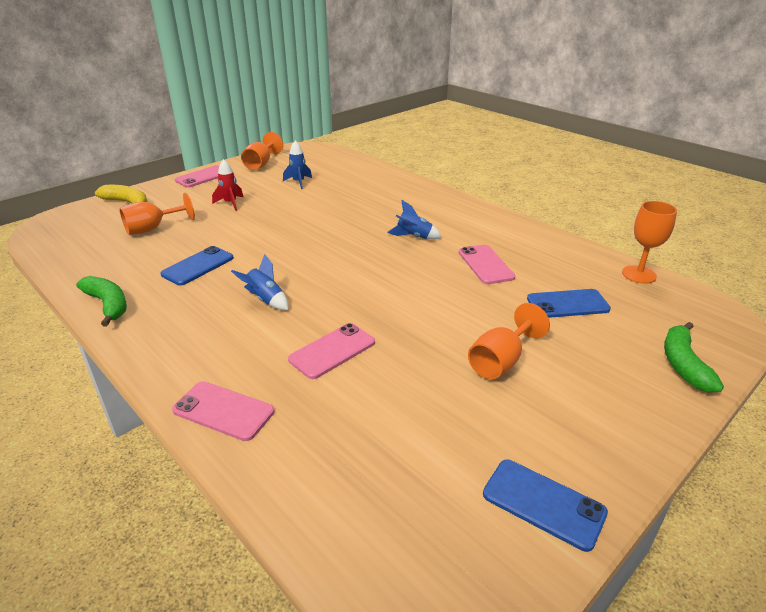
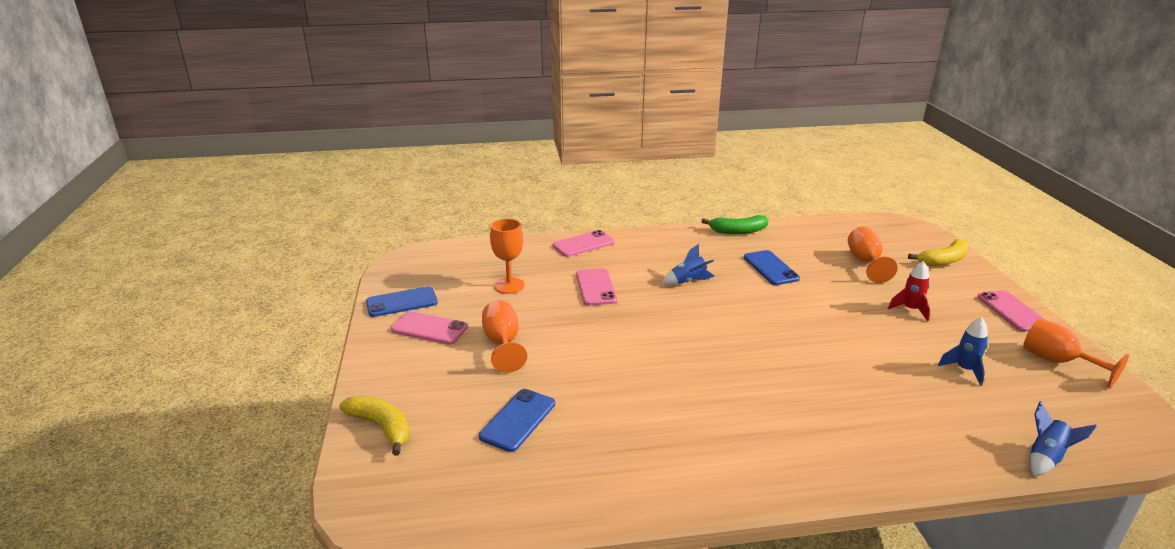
camera: 125 degrees right, 5 degrees down
(414, 237) = (737, 392): blue rocket -> blue rocket (1046, 458)
(485, 265) = (634, 410): pink phone -> pink phone (429, 328)
(639, 274) = (498, 514): orange goblet -> orange goblet (509, 285)
(683, 364) = (381, 427): green banana -> yellow banana

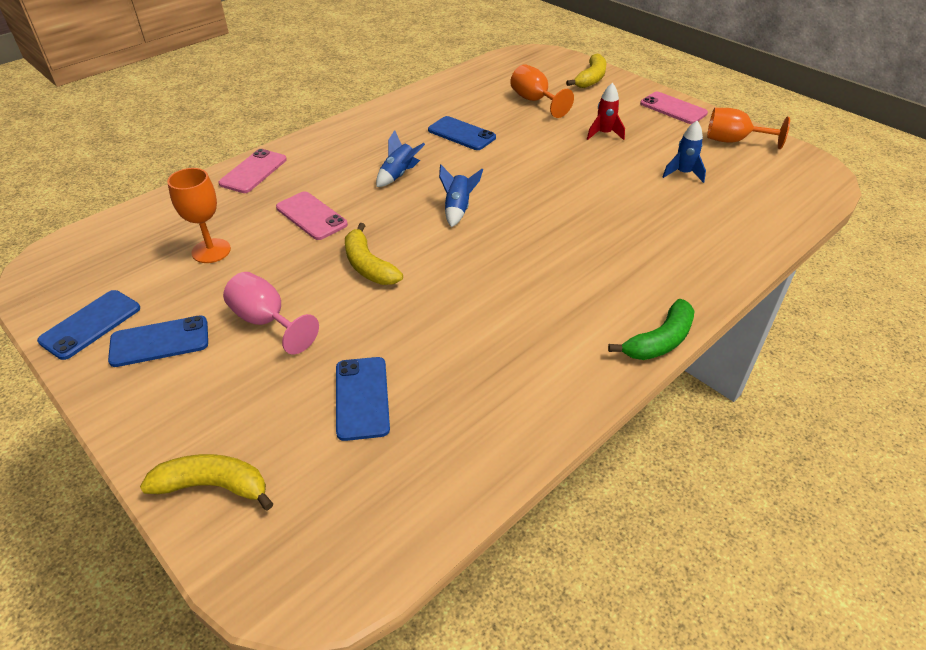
camera: 35 degrees left, 15 degrees up
(429, 328) = (159, 341): pink phone -> blue phone
(503, 344) = (267, 321): orange goblet -> pink goblet
(605, 336) = (368, 266): none -> yellow banana
(738, 231) = (400, 105): green banana -> green banana (660, 341)
(1046, 458) = (787, 224): blue rocket -> blue rocket (458, 209)

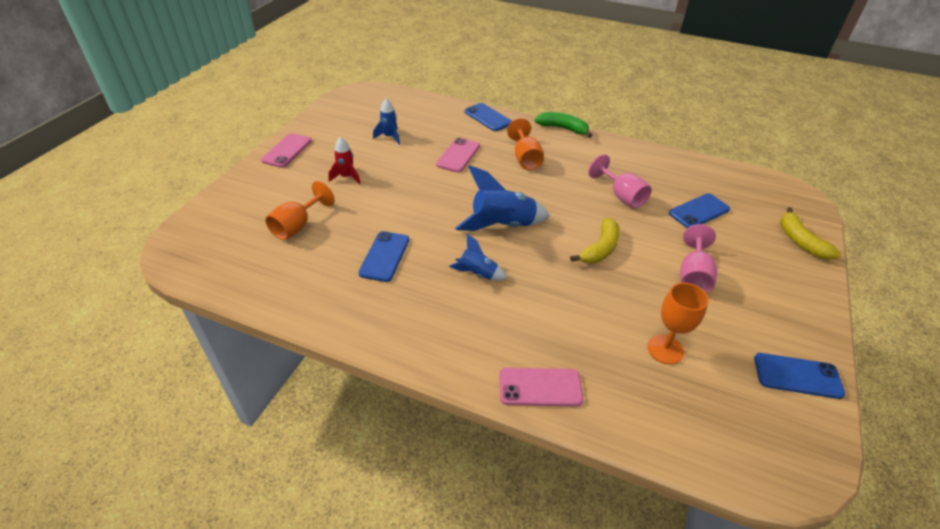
camera: 115 degrees left, 0 degrees up
(159, 341) = (763, 322): blue phone -> blue phone (488, 117)
(311, 216) = (572, 306): pink phone -> pink phone (458, 155)
(448, 329) = (621, 196): none -> pink goblet
(458, 209) = (502, 225): blue rocket -> blue rocket, size x1.79
(591, 79) = (236, 201): yellow banana -> none
(733, 141) = (331, 122): orange goblet -> orange goblet (525, 158)

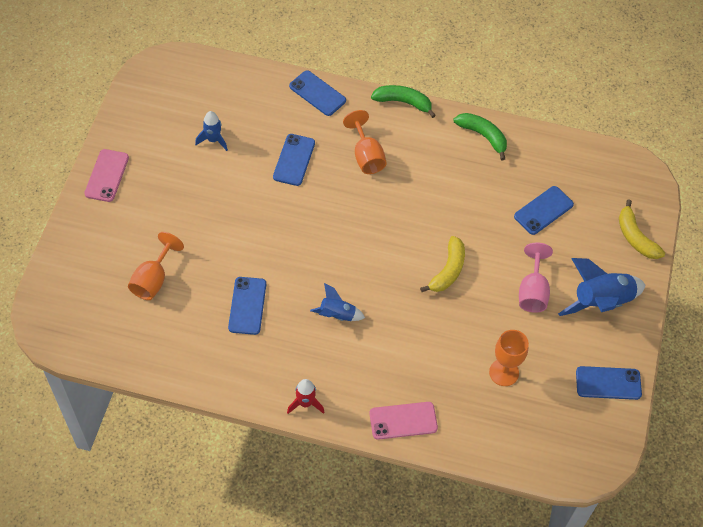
camera: 10 degrees left, 15 degrees up
(347, 177) = (183, 207): red rocket -> red rocket (305, 403)
(458, 155) = (294, 160): pink phone -> blue phone
(502, 225) = (353, 253): blue rocket -> blue rocket (601, 302)
(621, 196) = (468, 199): pink goblet -> none
(635, 155) = (483, 136): none -> green banana

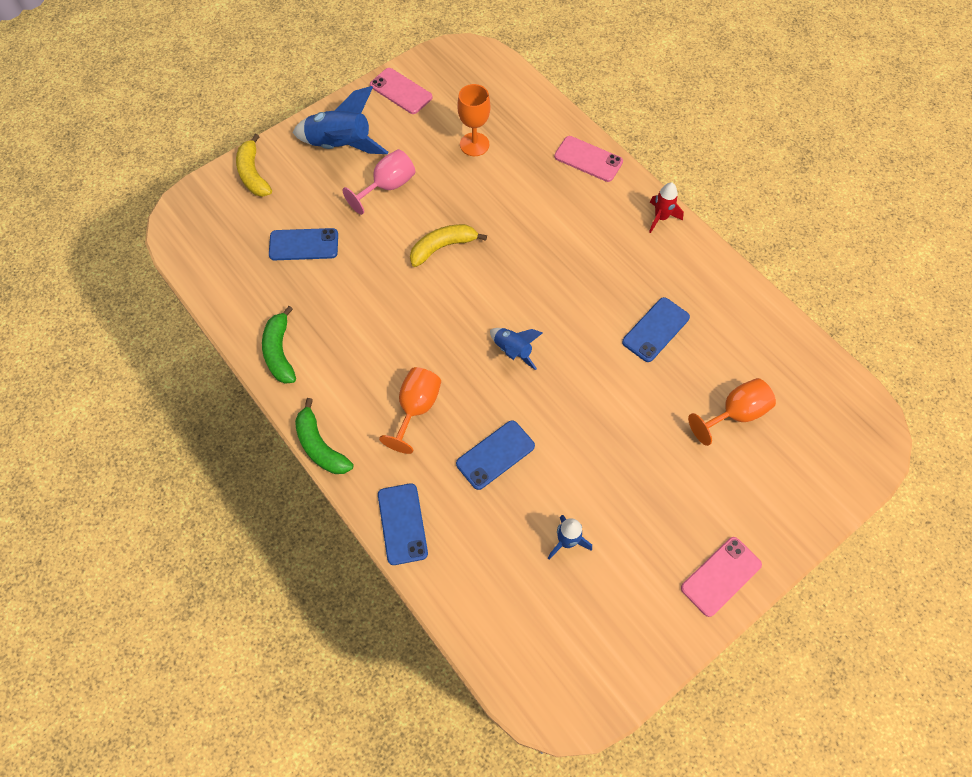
camera: 140 degrees left, 5 degrees up
(337, 315) = (577, 271): blue rocket -> blue rocket (513, 351)
(608, 383) = (401, 91): blue phone -> pink phone
(635, 237) = (253, 174): yellow banana -> yellow banana turned 150 degrees clockwise

